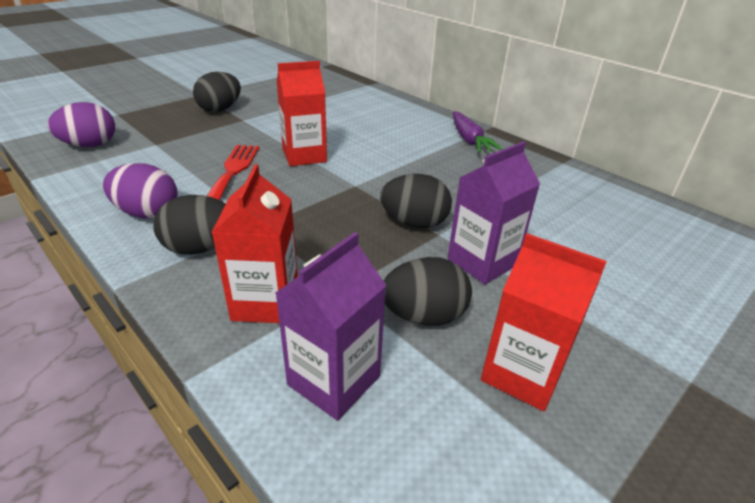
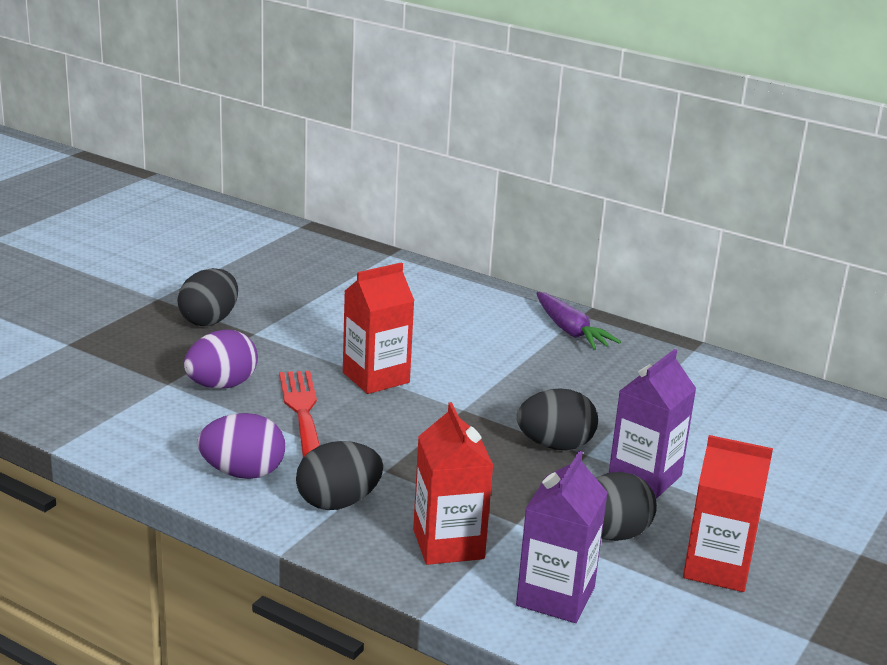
camera: 15 degrees left, 10 degrees down
(90, 145) = (80, 396): purple egg -> purple egg (221, 385)

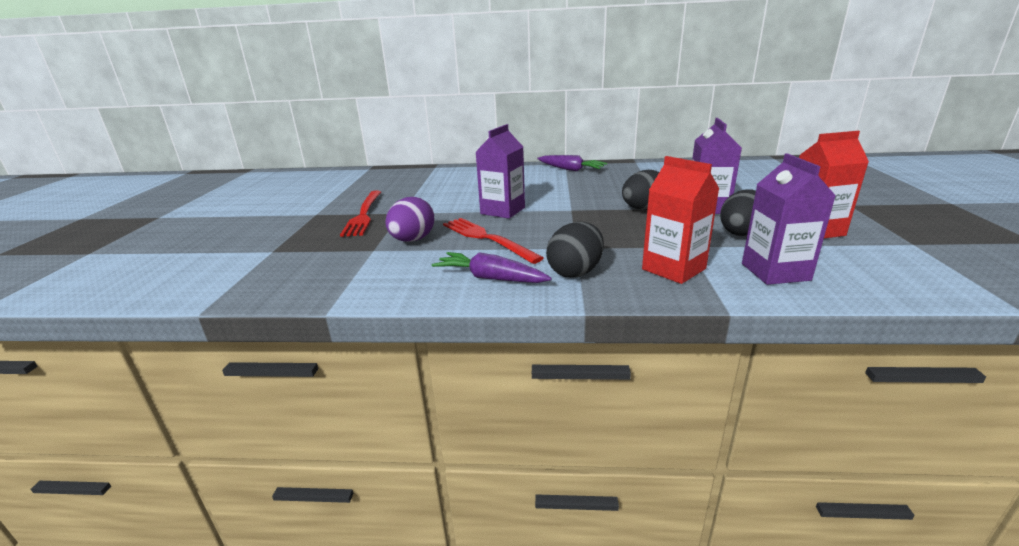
camera: 25 degrees left, 0 degrees up
(209, 320) = (364, 214): black egg -> red fork
(243, 473) = (490, 278): purple egg -> purple carrot
(376, 377) = (502, 211): red carton -> purple carton

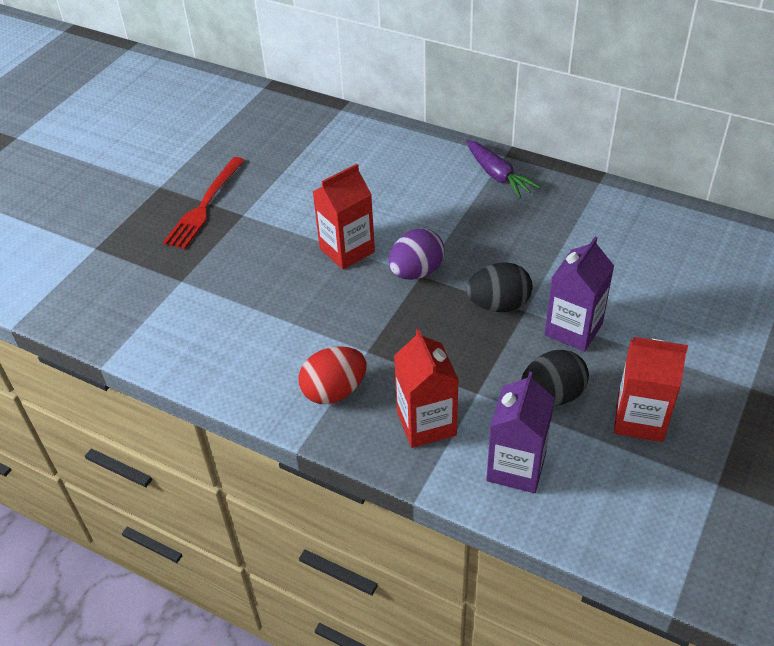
camera: 25 degrees right, 20 degrees up
(412, 240) = (225, 276): purple egg -> purple egg (416, 272)
(487, 238) = (294, 301): red fork -> none
(490, 278) = (255, 370): purple carrot -> none
(502, 211) = (347, 250): purple carton -> red carton
(575, 272) = (334, 391): black egg -> red egg

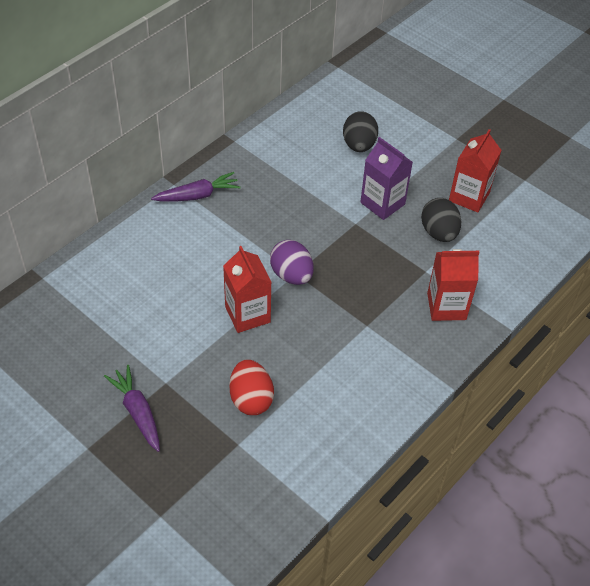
camera: 80 degrees left, 5 degrees up
(205, 205) = (137, 412): red fork -> purple carrot
(334, 391) = (402, 354): red egg -> red egg (251, 399)
(498, 305) = (345, 236): black egg -> black egg (359, 145)
(516, 467) = (494, 268): purple carton -> none

